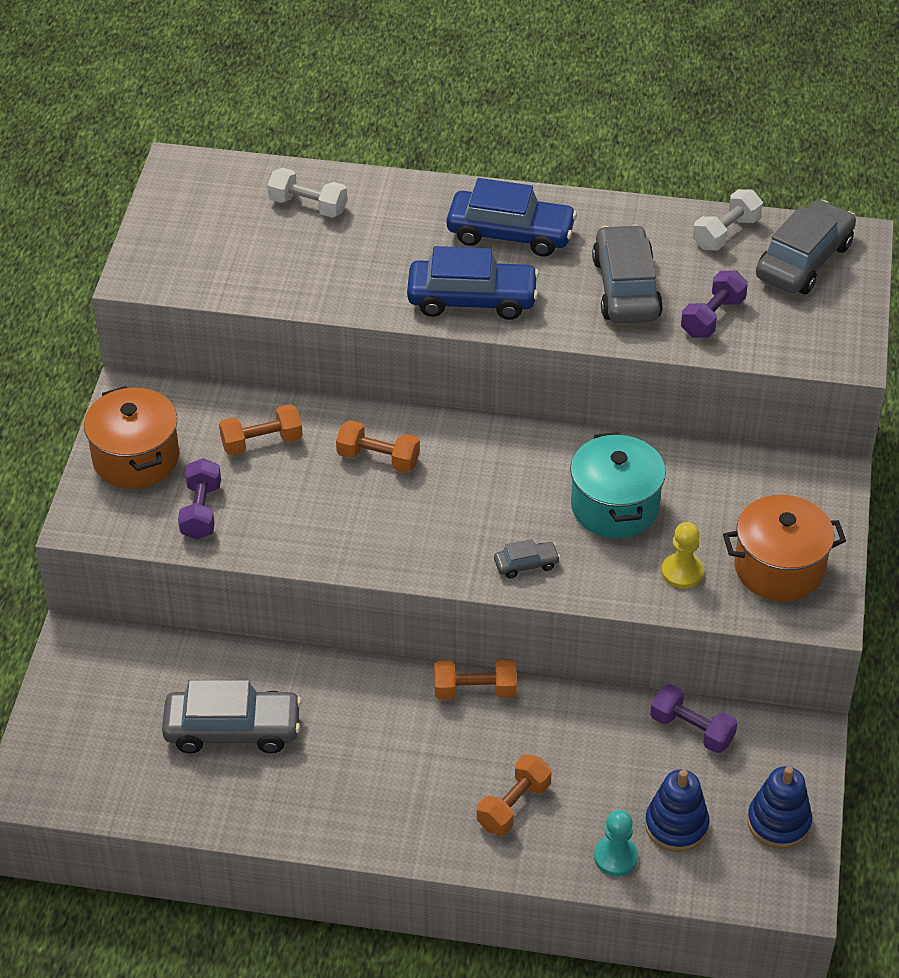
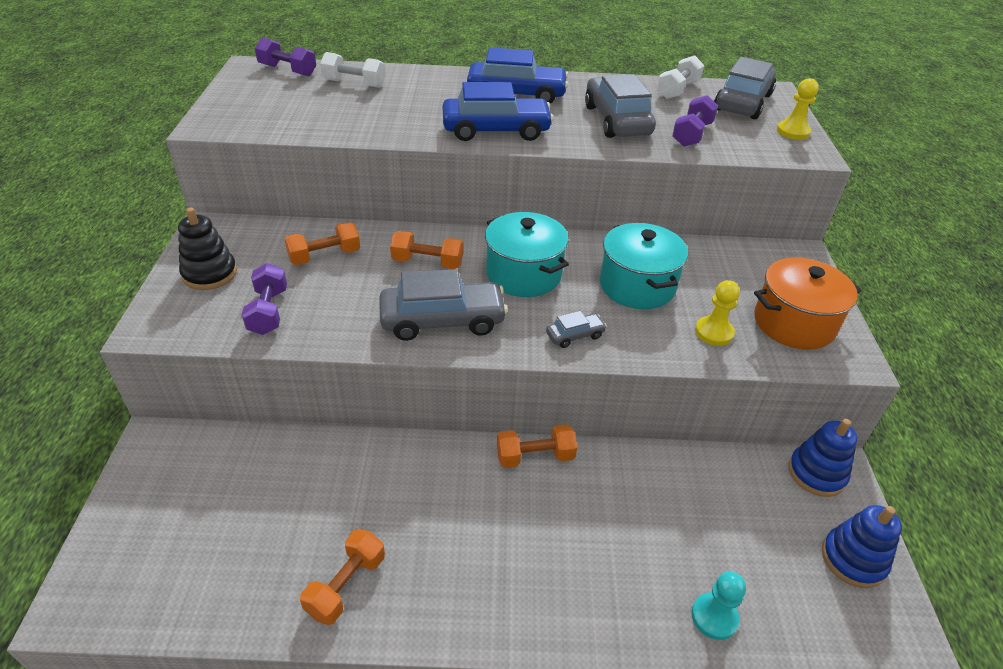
camera: 10 degrees left, 5 degrees down
(136, 458) = (210, 274): orange pot -> black stacking toy
(233, 729) = (306, 516): grey car -> grey car (442, 320)
(486, 482) = (523, 274): none -> turquoise pot
(514, 806) = (597, 569): orange dumbbell -> orange dumbbell (346, 585)
(676, 825) = (760, 574): blue stacking toy -> blue stacking toy (816, 473)
(691, 730) = (738, 475): purple dumbbell -> purple dumbbell (287, 70)
(845, 318) = (792, 132): none -> yellow pawn

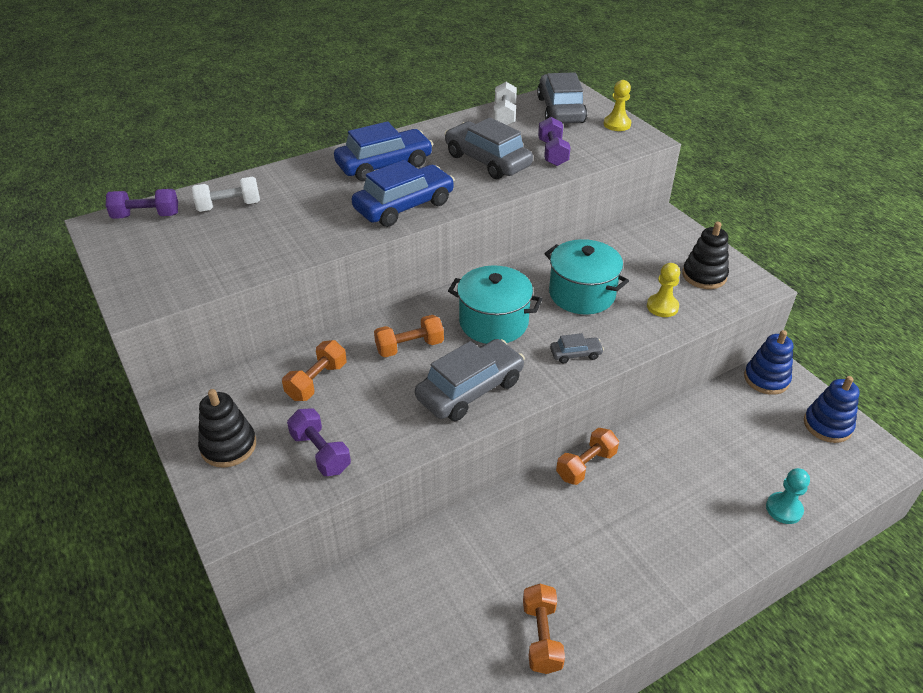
camera: 30 degrees left, 0 degrees up
(575, 335) = (575, 354): grey car -> grey car turned 45 degrees clockwise
(794, 323) = (704, 276): orange pot -> black stacking toy

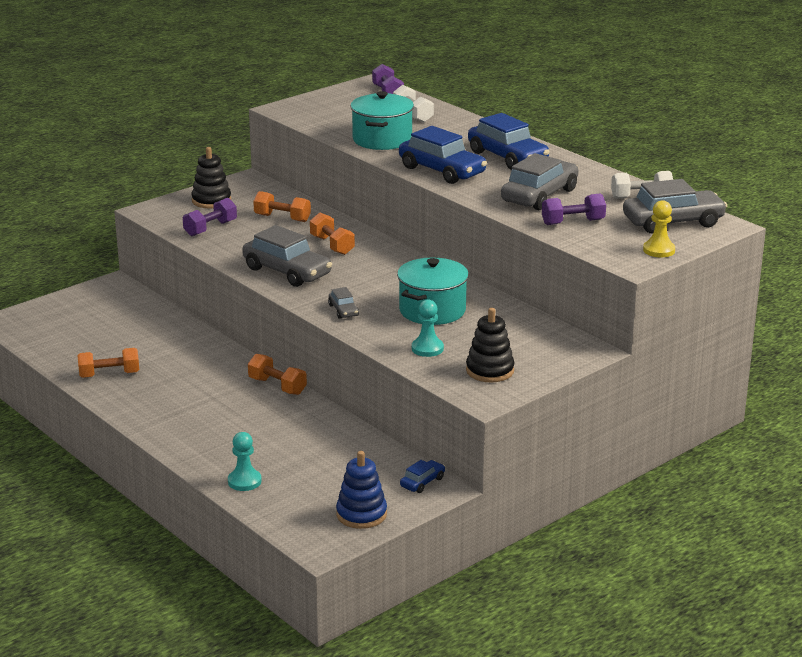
camera: 80 degrees right, 15 degrees down
(493, 322) = (375, 275): turquoise pot -> turquoise pot (382, 140)
(662, 307) = (427, 348): yellow pawn -> turquoise pawn
(766, 379) = (422, 482): blue stacking toy -> blue car

